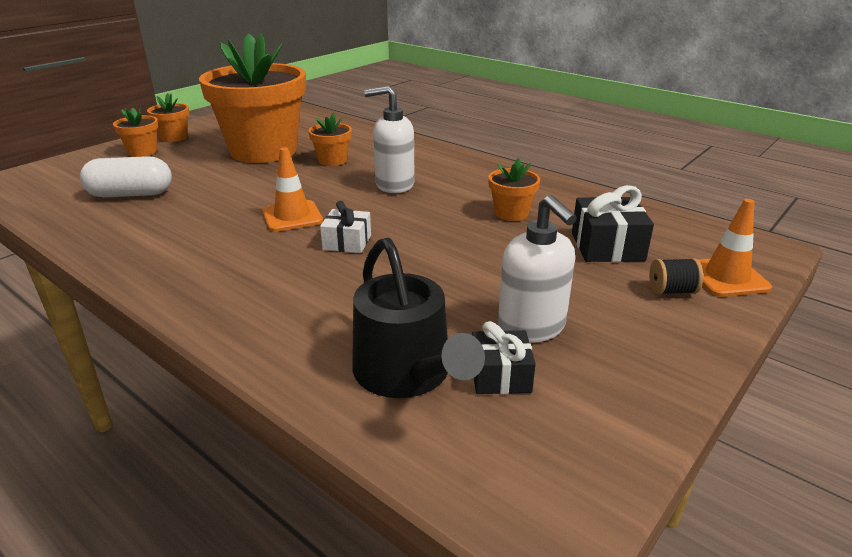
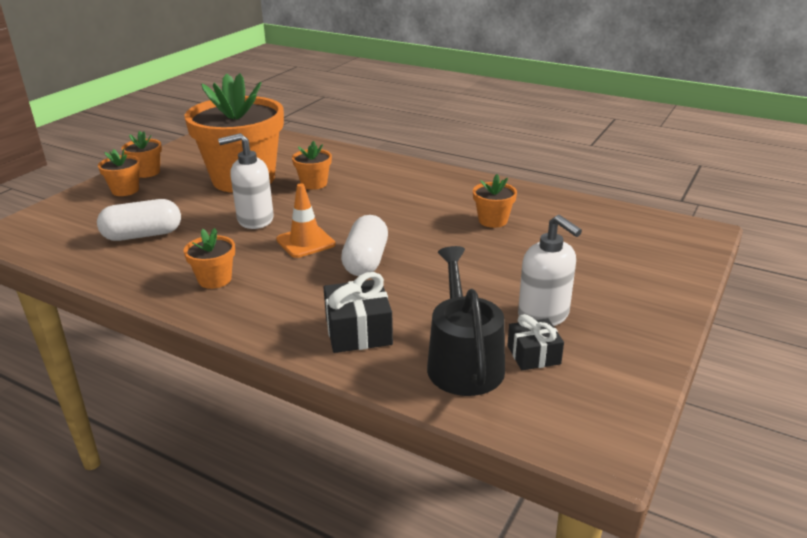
camera: 10 degrees left, 0 degrees up
(174, 245) = (215, 279): none -> orange flower pot
(347, 242) = (365, 261): white gift -> white capsule
(394, 185) = (381, 203): white soap dispenser -> white soap dispenser (255, 220)
(407, 373) = (463, 362): black watering can -> black watering can turned 150 degrees counterclockwise
(607, 246) = (580, 242): black gift -> black gift (358, 331)
(671, 291) = (639, 274): black spool -> none
(726, 277) = (677, 259): orange traffic cone -> none

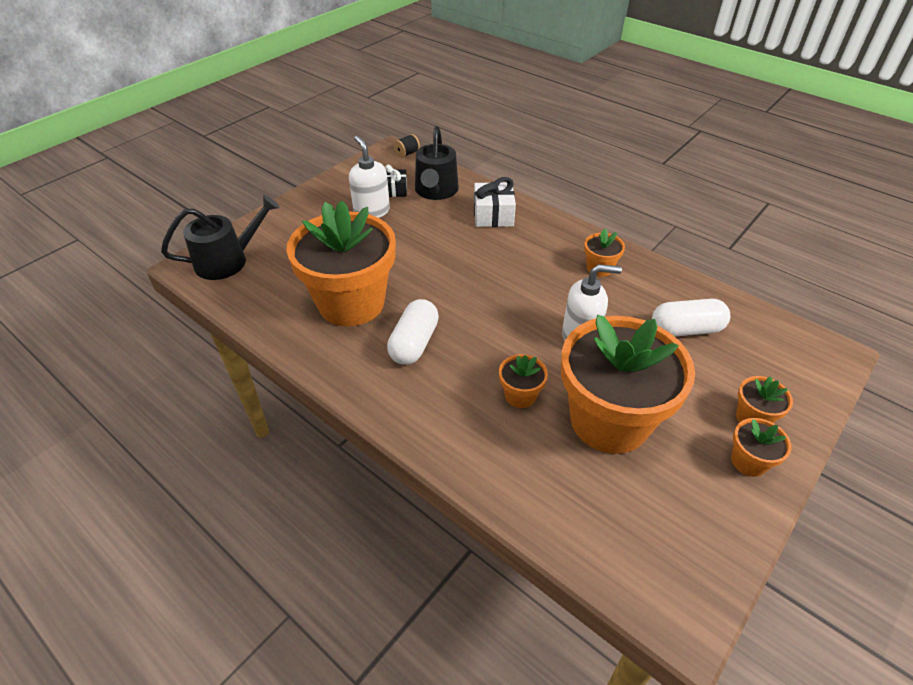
camera: 170 degrees left, 15 degrees up
(305, 242) = (528, 299): orange traffic cone -> none
(358, 331) = (493, 215): black gift -> white gift
(365, 261) = (479, 271): white capsule -> white capsule (414, 343)
(493, 220) = (351, 303): orange flower pot -> orange flower pot, size x2.41
(562, 443) = (407, 153): none -> black spool
(664, 239) = (227, 261): none -> black watering can

